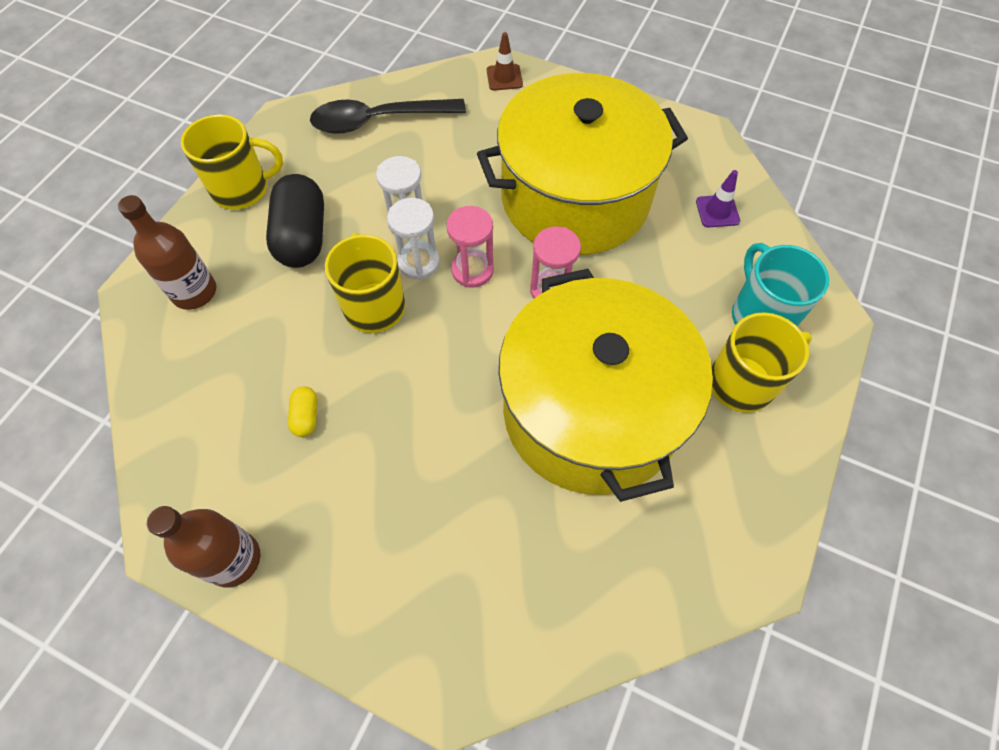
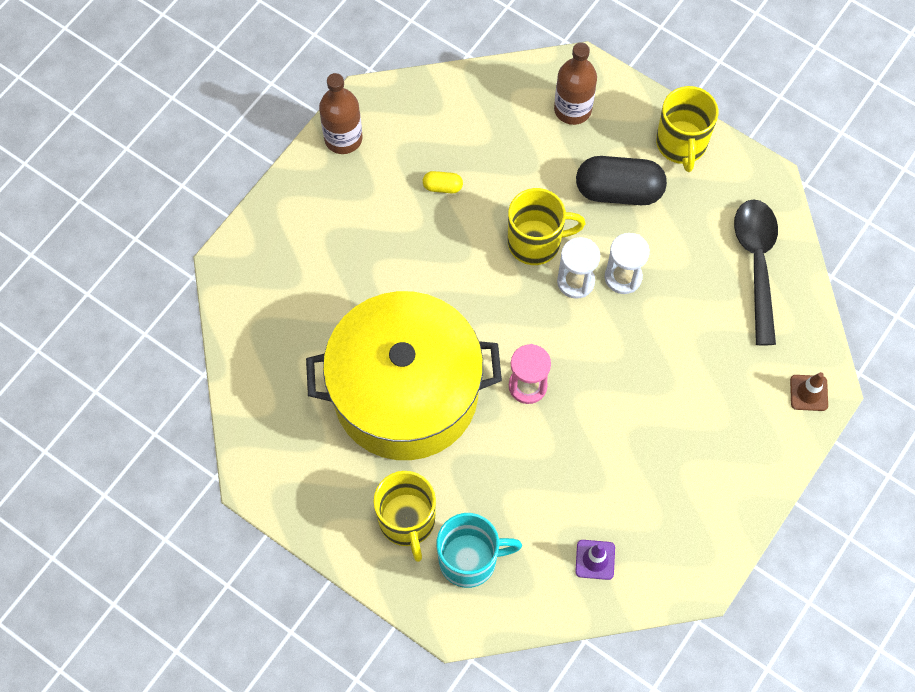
camera: 100 degrees right, 5 degrees up
(472, 270) = (560, 324): pink hourglass -> none
(575, 197) = (631, 429): yellow pot -> none

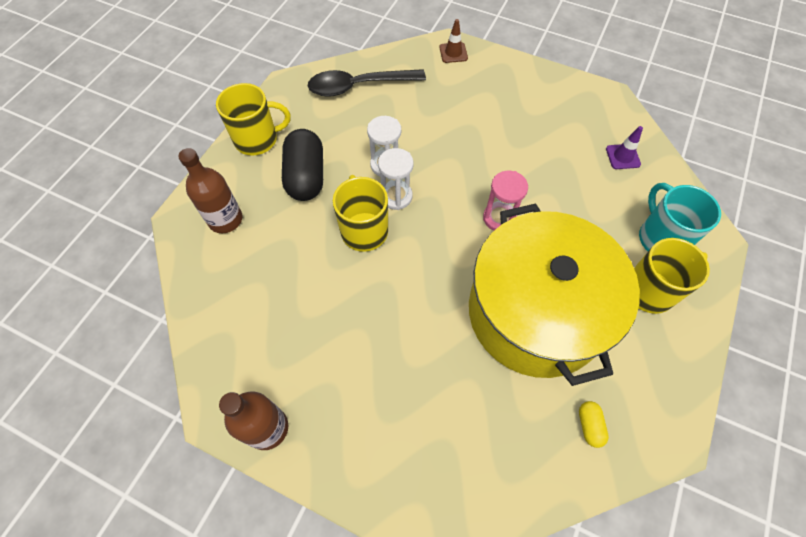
camera: 100 degrees left, 5 degrees down
(442, 187) = (316, 316): yellow capsule -> yellow capsule (589, 426)

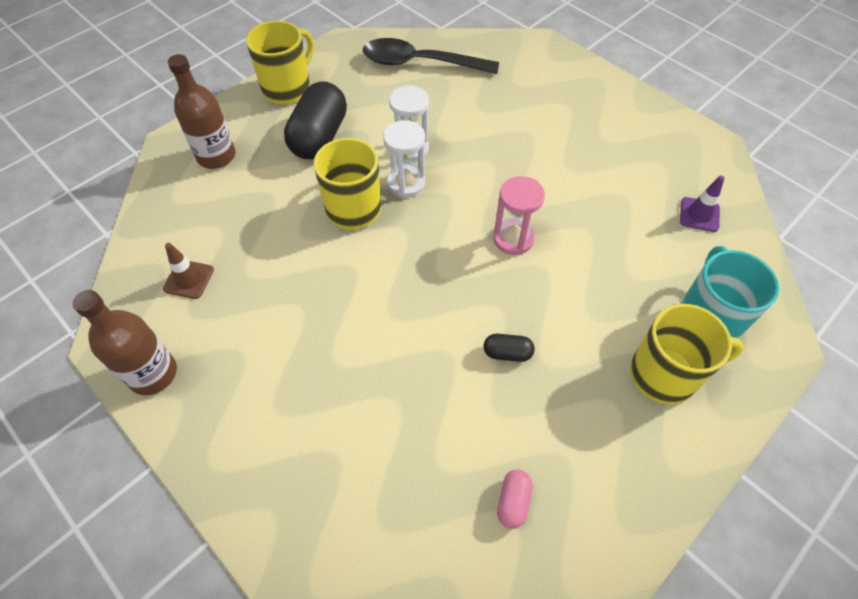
camera: 20 degrees right, 5 degrees down
(257, 139) = (288, 88): yellow mug -> yellow mug turned 60 degrees counterclockwise
(453, 53) = (543, 54): brown traffic cone -> brown traffic cone (189, 279)
(535, 312) = (507, 353): yellow pot -> black capsule
(589, 426) = (513, 502): yellow capsule -> pink capsule

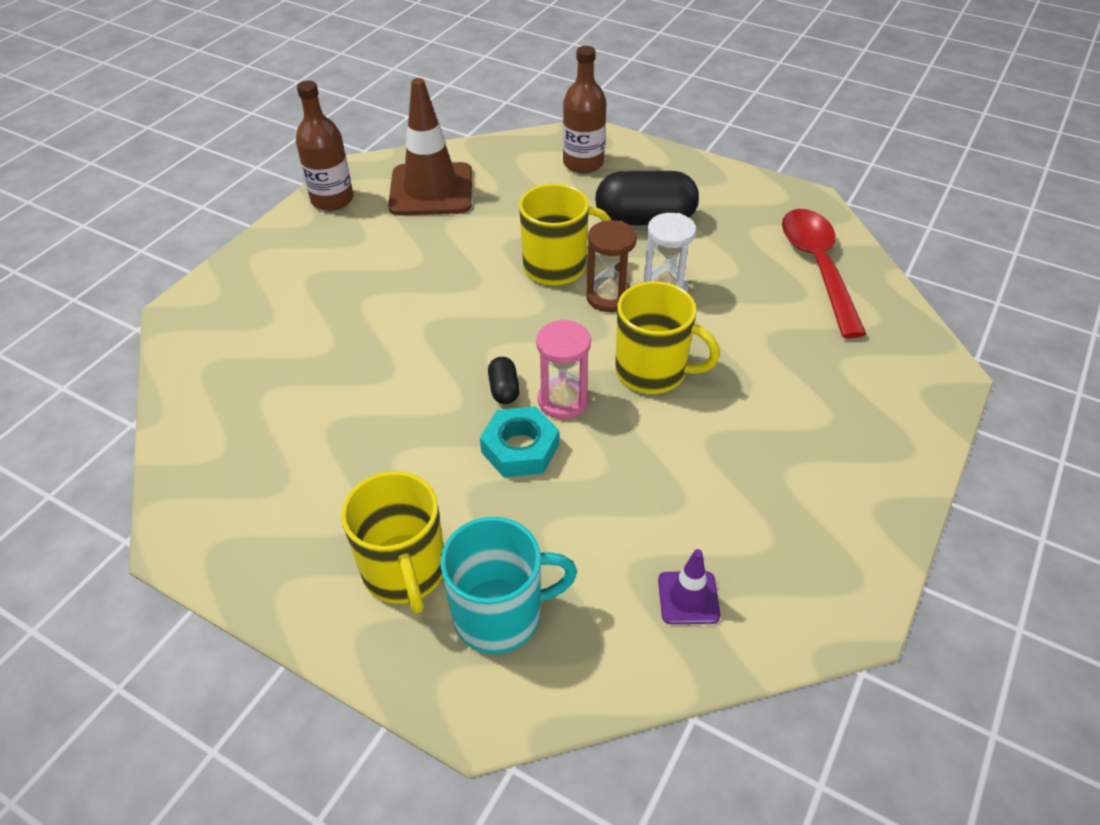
camera: 75 degrees right, 10 degrees down
(189, 279) = (431, 190): brown traffic cone -> brown traffic cone, size x2.14
(288, 88) = (705, 180): yellow mug -> yellow mug (652, 371)
(406, 183) = (609, 297): white hourglass -> brown hourglass
(421, 63) = (818, 268): black spoon -> red spoon
(507, 353) = (402, 420): black capsule -> black capsule (504, 389)
(513, 502) = (233, 451): pink capsule -> none
(556, 276) = (520, 448): none -> turquoise nut

